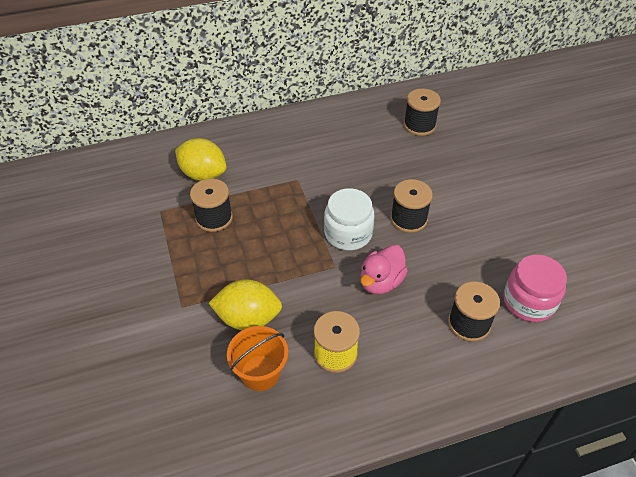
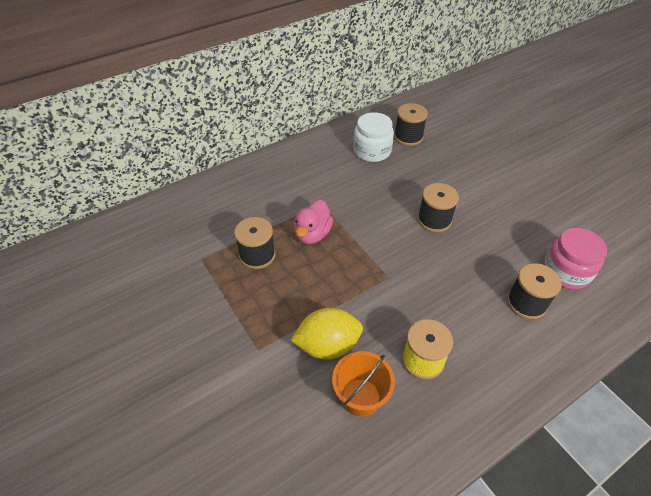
camera: 15 degrees left, 0 degrees up
(203, 174) = (231, 216): yellow lemon -> none
(348, 233) = (387, 244): white jar -> white jar (372, 151)
(381, 282) = (435, 282): pink duck -> pink duck (312, 234)

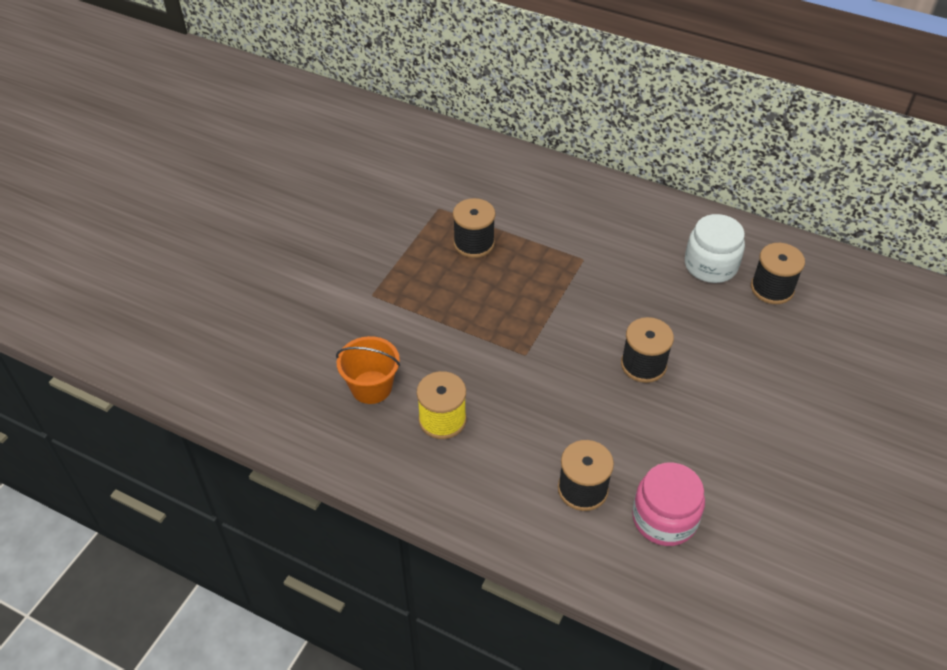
camera: 60 degrees right, 0 degrees up
(312, 234) = (534, 271): pink duck -> none
(327, 345) = (409, 341): yellow lemon -> none

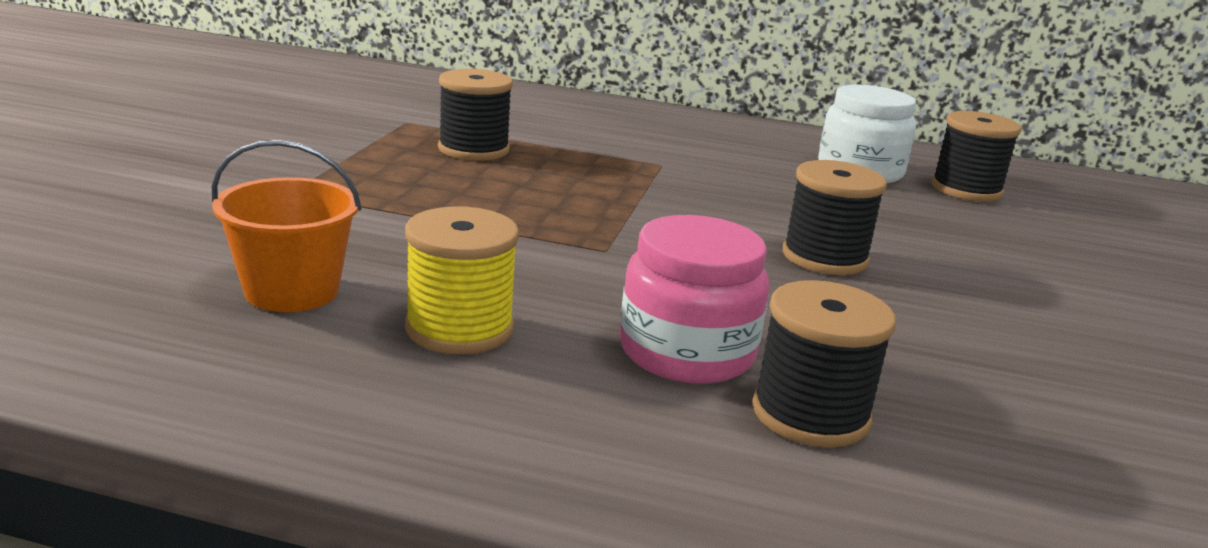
camera: 15 degrees left, 25 degrees down
(664, 518) = (1013, 449): pink jar -> pink jar (686, 352)

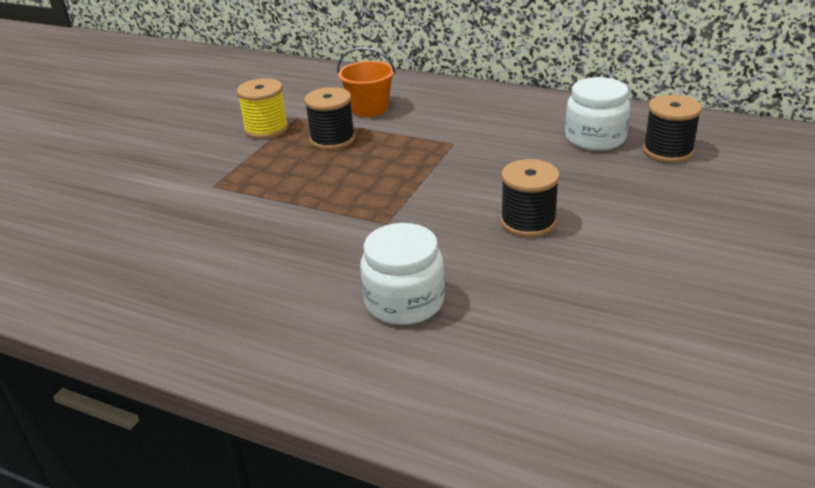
camera: 15 degrees right, 10 degrees up
(292, 291) = (196, 263): orange bucket -> orange bucket (369, 108)
(459, 328) = (280, 288): yellow spool -> yellow spool (266, 129)
(686, 352) = (404, 302): pink jar -> white jar
(810, 414) = (458, 345): black spool -> none

